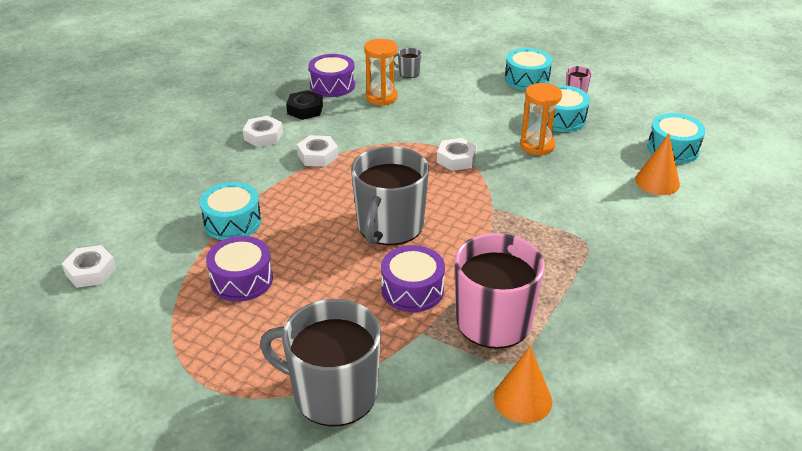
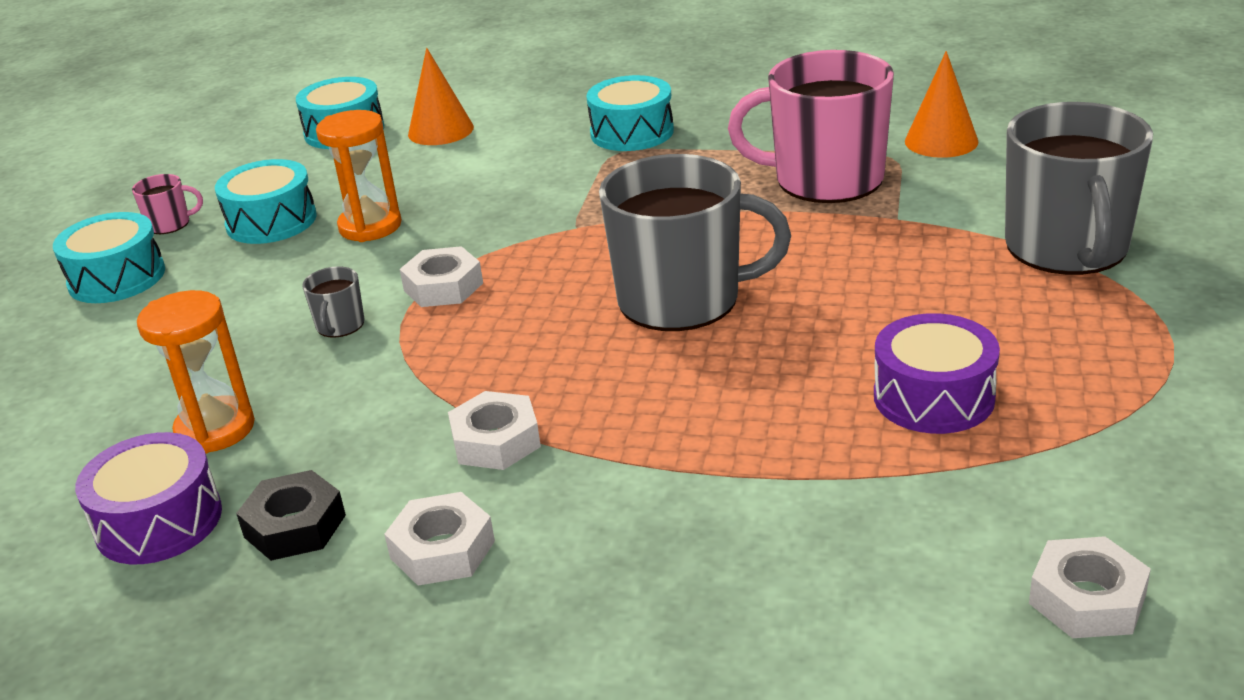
camera: 105 degrees left, 5 degrees down
(232, 222) = (788, 469): turquoise drum -> turquoise drum (632, 132)
(408, 73) = (87, 423): grey mug -> grey mug (340, 325)
(412, 290) = (819, 244): purple drum -> none

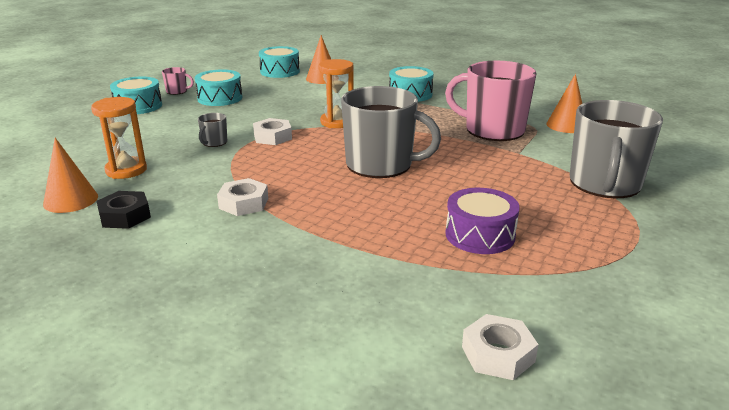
camera: 15 degrees right, 5 degrees down
(159, 521) = (71, 200): purple drum -> orange cone
(370, 226) = (260, 108): orange hourglass -> orange hourglass (337, 122)
(442, 550) = (180, 242): white nut -> none

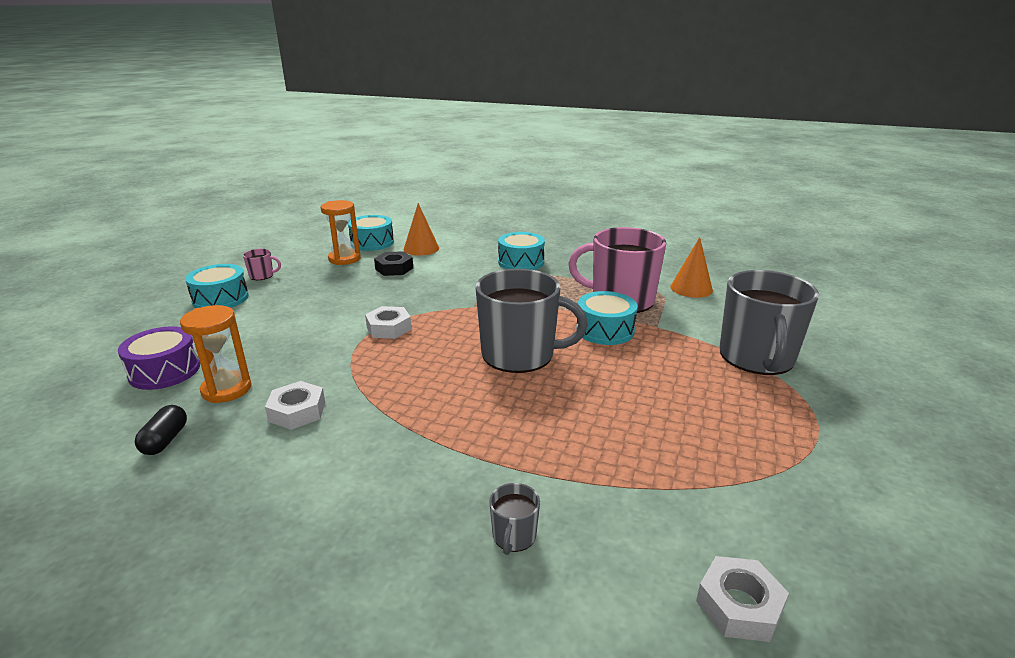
camera: 10 degrees left, 0 degrees up
(71, 200) = (165, 440): orange cone -> black capsule
(125, 216) = (240, 457): black nut -> black nut (394, 268)
(214, 142) = (323, 341): grey mug -> grey mug (514, 536)
(220, 98) = (314, 281): turquoise drum -> turquoise drum (605, 330)
(244, 203) = (381, 422): white nut -> white nut (297, 411)
(337, 122) = (454, 303): orange hourglass -> orange hourglass (344, 259)
(480, 235) = (657, 438): purple drum -> purple drum (165, 371)

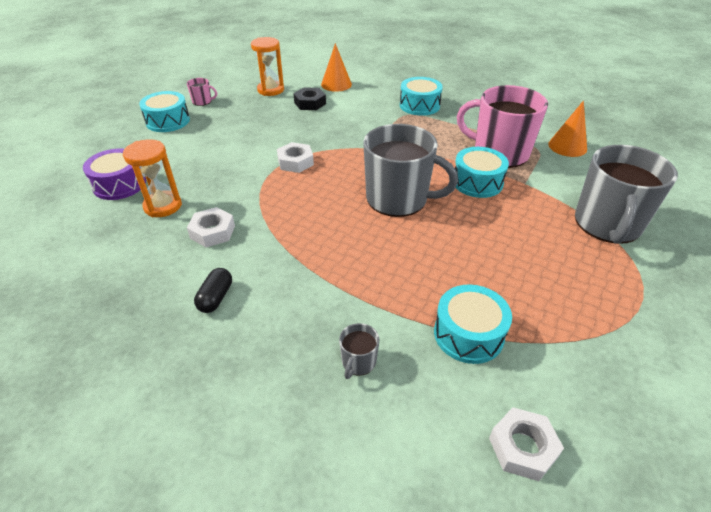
camera: 10 degrees right, 15 degrees up
(165, 440) = (114, 245): black capsule -> black capsule (216, 298)
(372, 243) = (296, 75): turquoise drum -> turquoise drum (468, 334)

